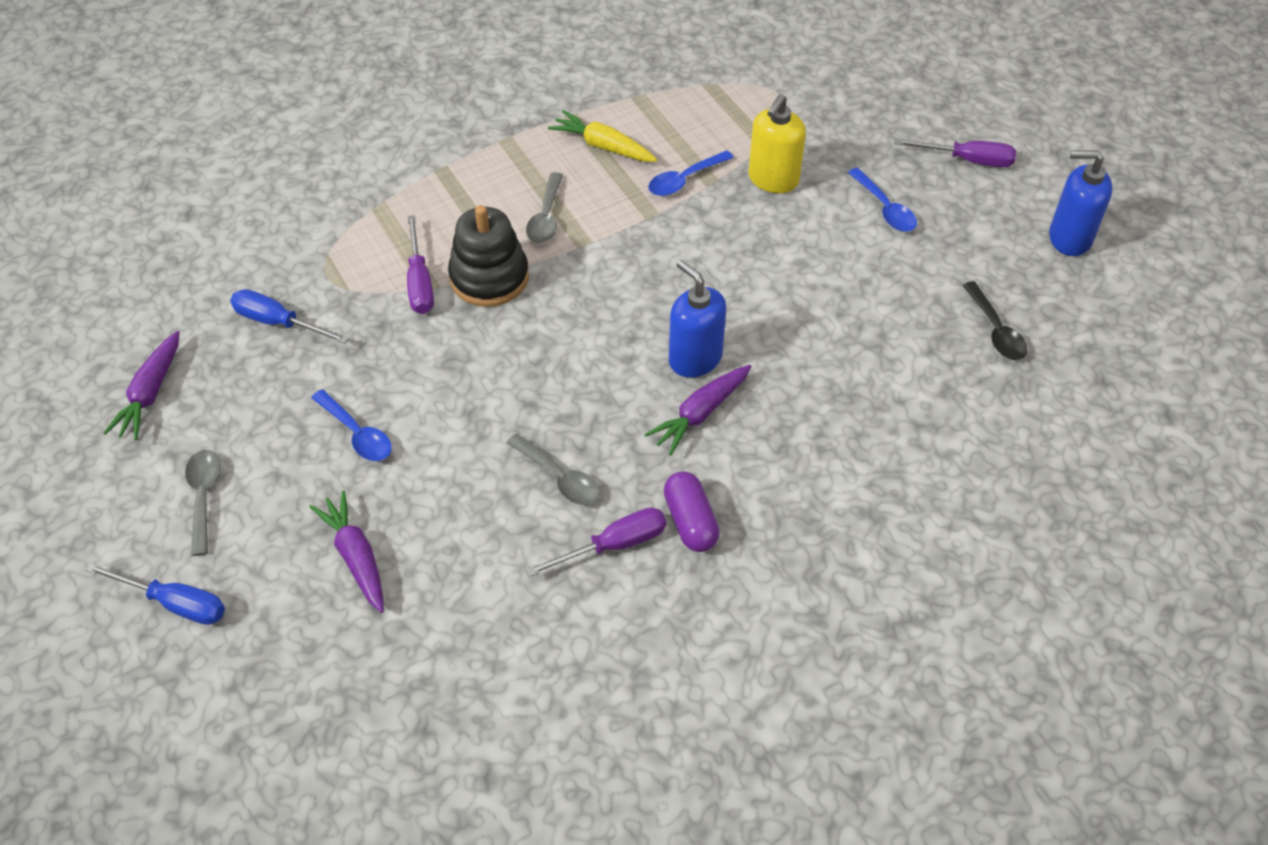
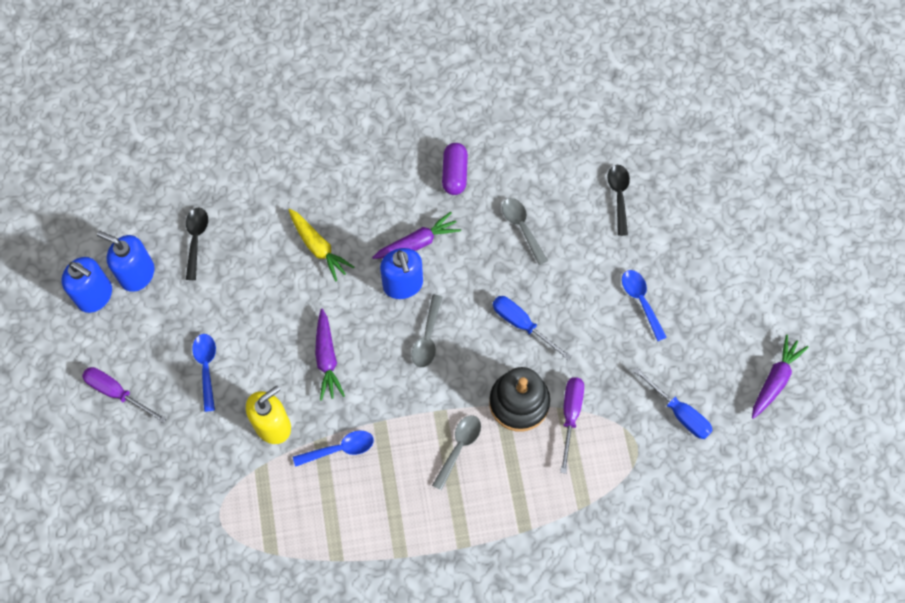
camera: 160 degrees left, 15 degrees up
(175, 603) = (768, 221): blue screwdriver -> blue screwdriver (522, 324)
(204, 497) = (745, 287): grey spoon -> grey spoon (427, 338)
(356, 557) = (658, 216): purple carrot -> purple carrot (327, 358)
(425, 568) = (619, 196): none -> black spoon
(603, 146) = (388, 509): yellow carrot -> yellow carrot (318, 247)
(614, 545) = (505, 174): purple screwdriver -> none
(1038, 273) = (137, 274): none -> blue soap dispenser

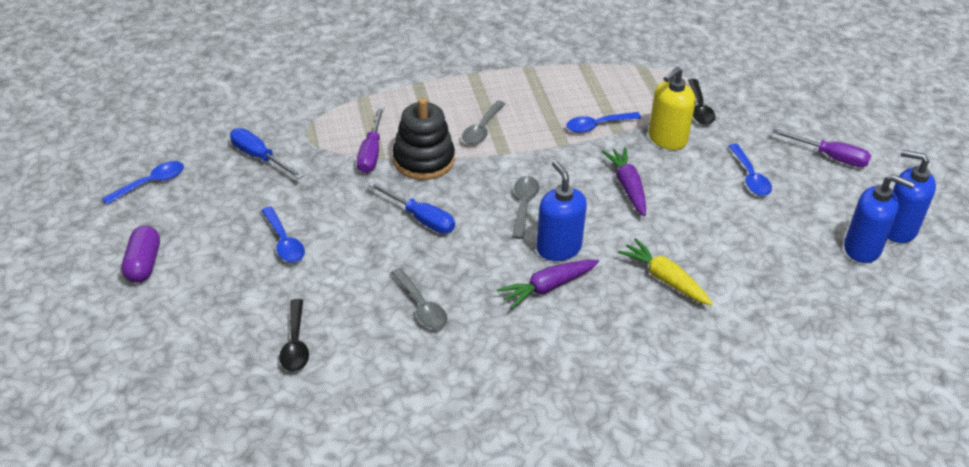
camera: 175 degrees right, 25 degrees down
(196, 239) = (812, 282): black spoon -> black spoon (699, 108)
(455, 174) = (510, 361): purple capsule -> purple capsule (143, 264)
(775, 380) = (151, 183): purple carrot -> blue spoon

